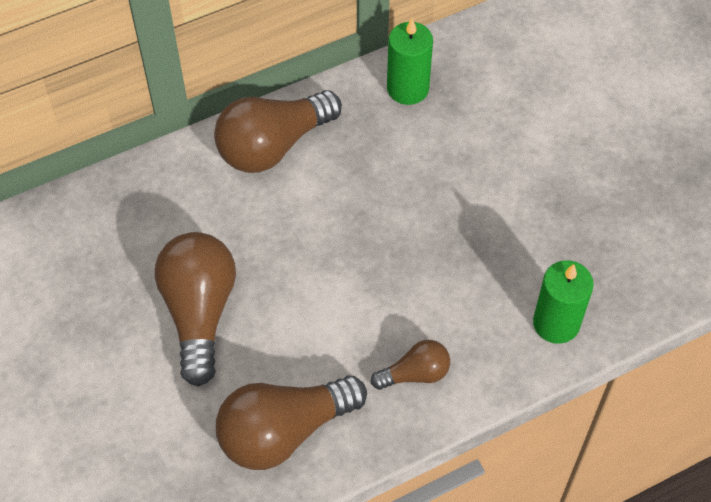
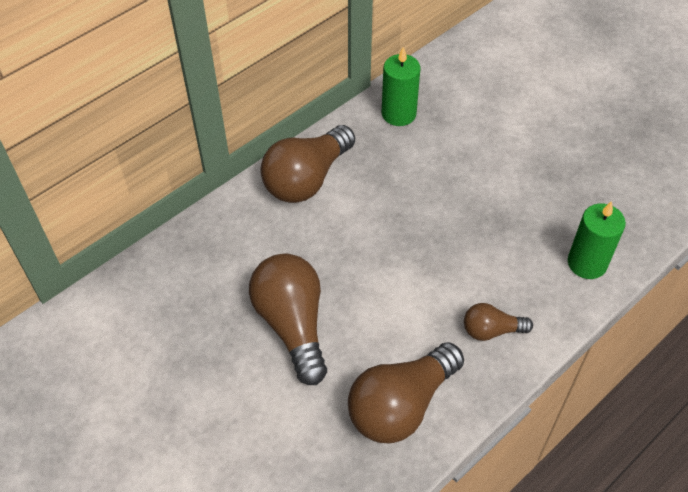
camera: 15 degrees left, 5 degrees down
(415, 374) = (491, 330): brown light bulb -> brown light bulb turned 150 degrees counterclockwise

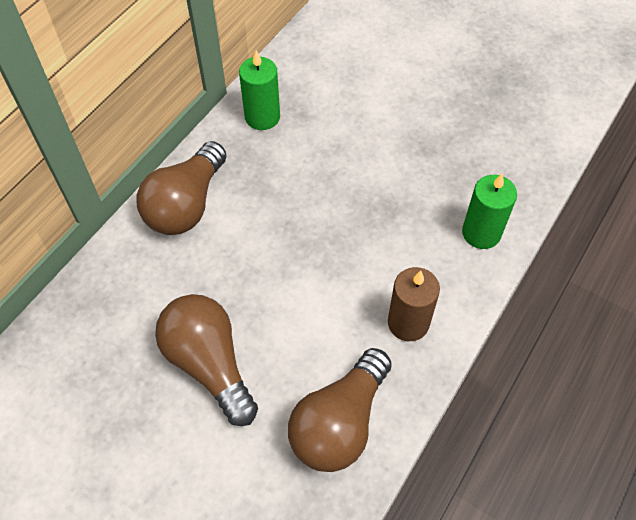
camera: 15 degrees left, 5 degrees up
(491, 330) = (408, 323): brown light bulb -> brown candle

